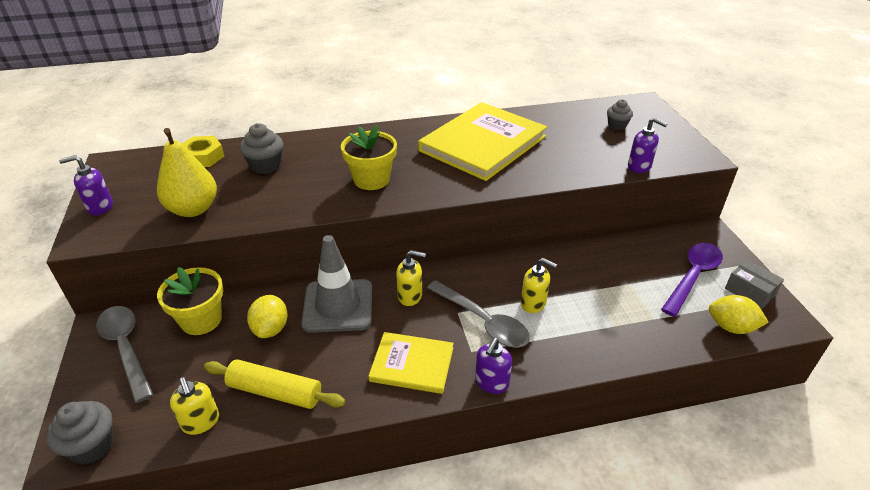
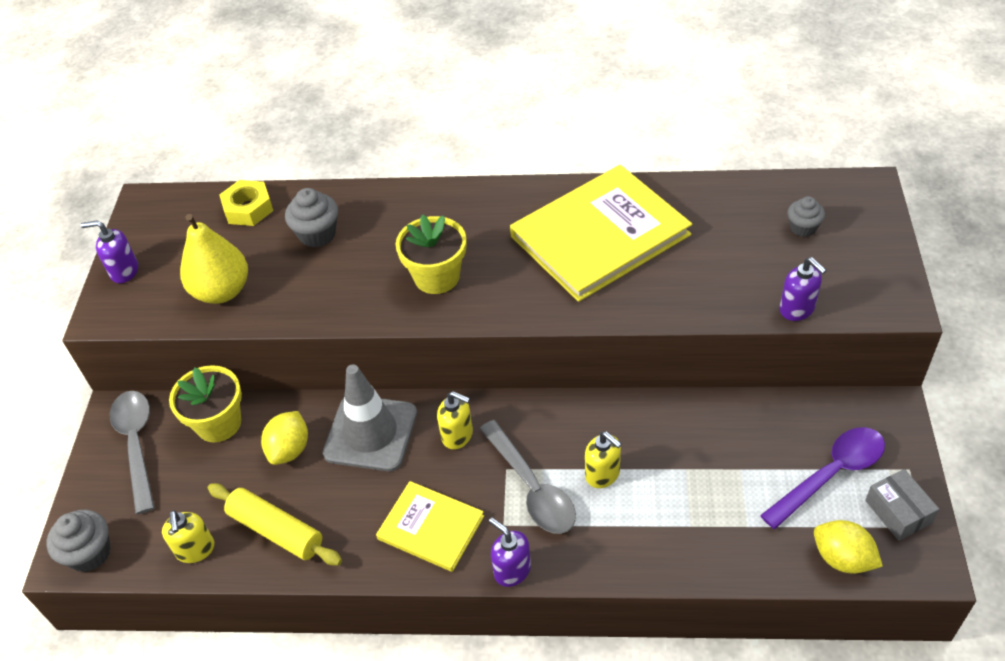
camera: 20 degrees right, 10 degrees up
(491, 383) = (512, 570): purple soap dispenser -> purple soap dispenser turned 90 degrees clockwise

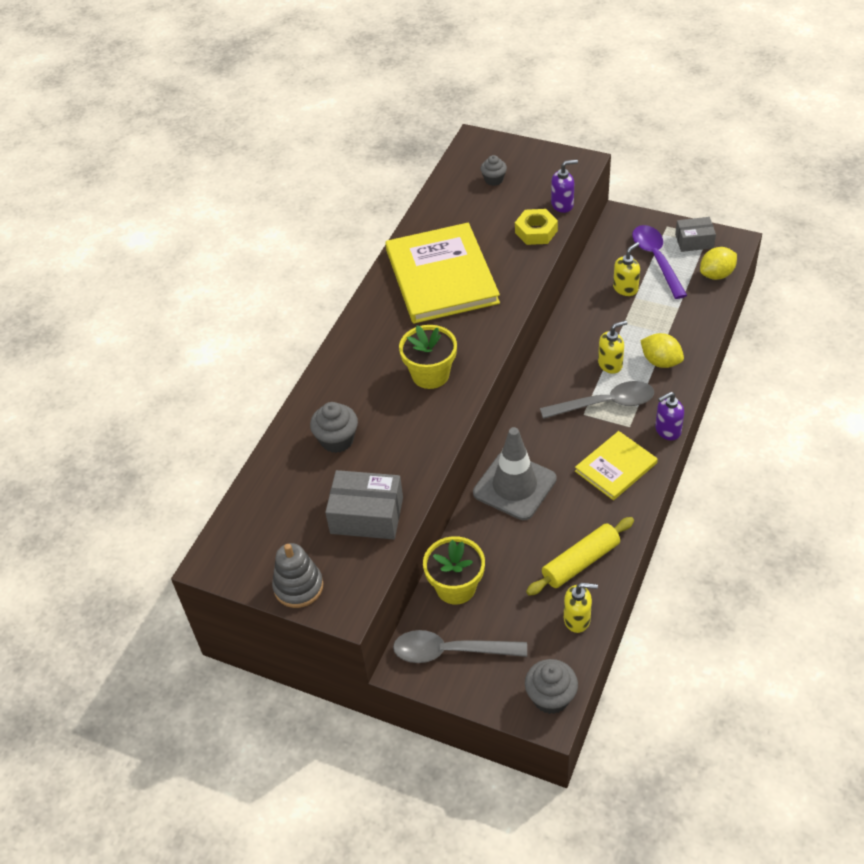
camera: 70 degrees left, 0 degrees up
(124, 271) = (298, 587): purple soap dispenser -> grey stacking toy
(222, 291) = (366, 515): yellow pear -> grey box
(248, 208) = (273, 483): yellow nut -> yellow nut (536, 231)
(289, 449) = (506, 541): yellow lemon -> yellow lemon (660, 361)
(457, 435) = (541, 434): yellow soap dispenser -> yellow soap dispenser (625, 288)

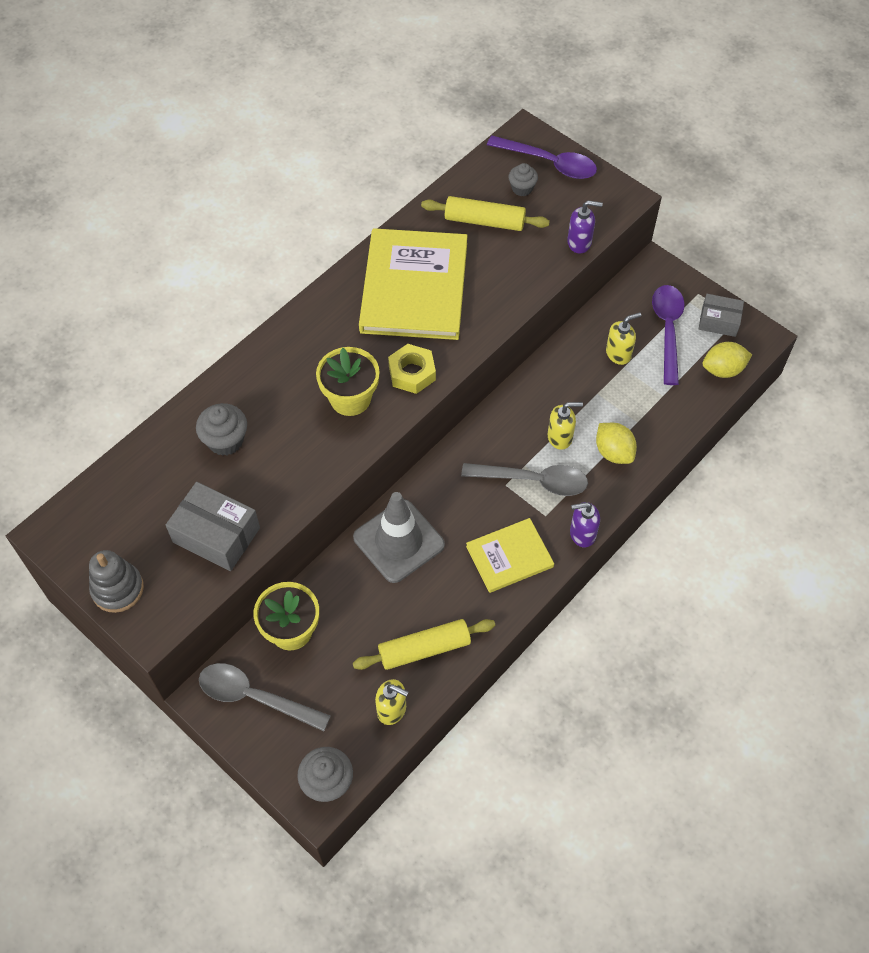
camera: 15 degrees right, 10 degrees up
(475, 212) = (484, 221): none -> yellow rolling pin
(506, 155) = (549, 163): none -> purple spoon
(536, 231) = (536, 266): yellow nut -> yellow nut (412, 373)

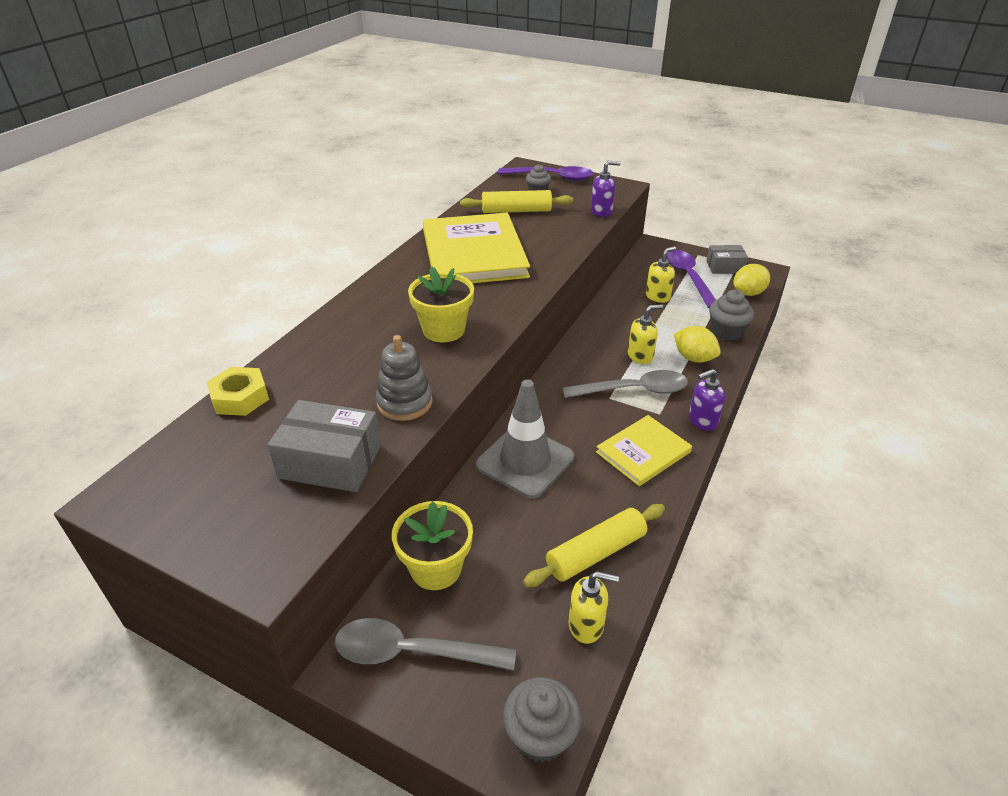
camera: 15 degrees left, 20 degrees down
(118, 589) = (212, 539): grey stacking toy -> grey stacking toy (404, 402)
(225, 440) = (321, 381): grey cupcake -> grey cupcake (726, 332)
(412, 373) = (497, 304): yellow nut -> yellow nut (240, 398)

